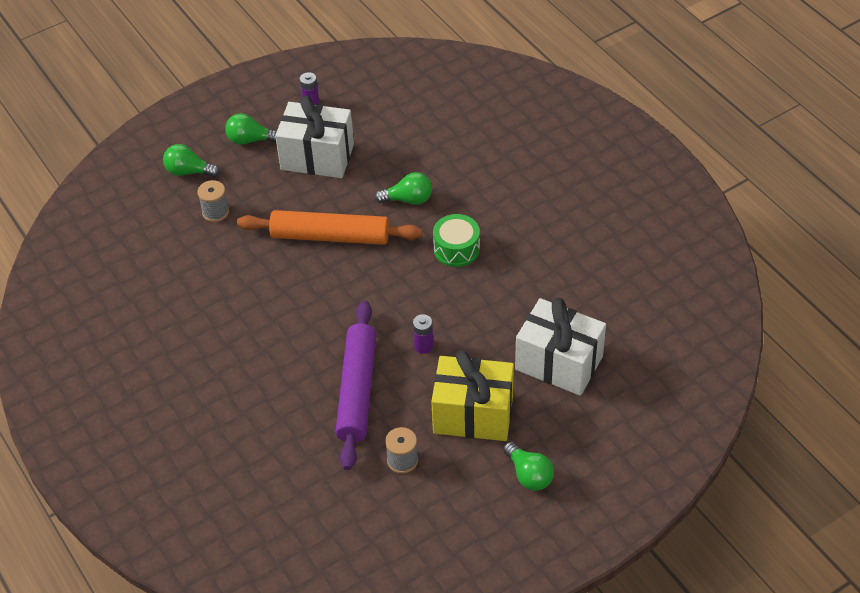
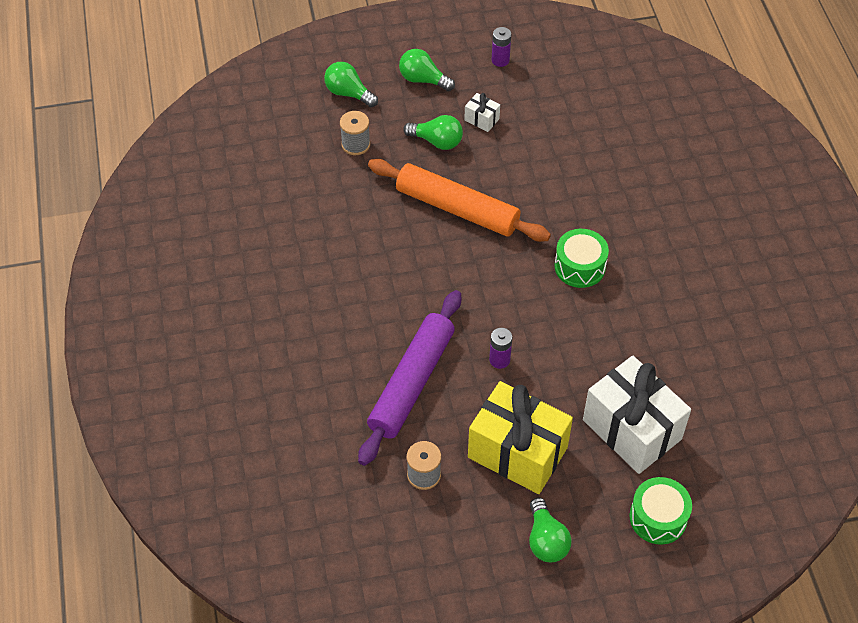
camera: 20 degrees right, 5 degrees up
(317, 157) = (481, 119): white gift -> white gift, size x0.41
(408, 199) = (554, 196): green light bulb -> green light bulb (437, 141)
(611, 424) = (658, 518): none -> green drum

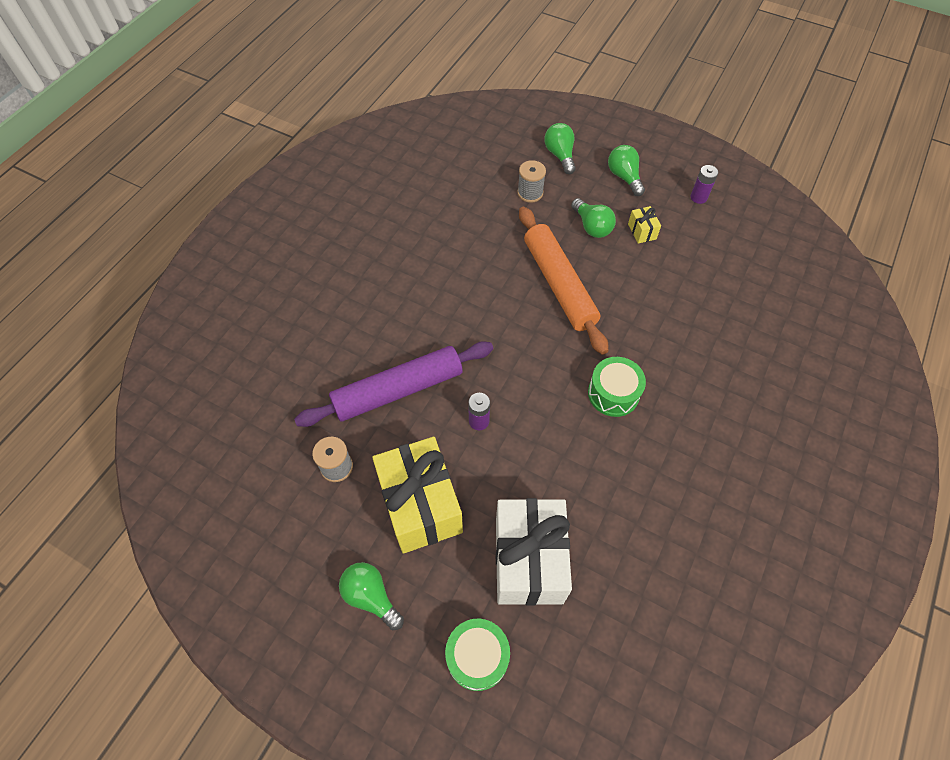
camera: 40 degrees right, 5 degrees up
(481, 119) = (642, 231): white gift -> yellow gift
(546, 540) = (371, 596): green light bulb -> green light bulb turned 105 degrees clockwise

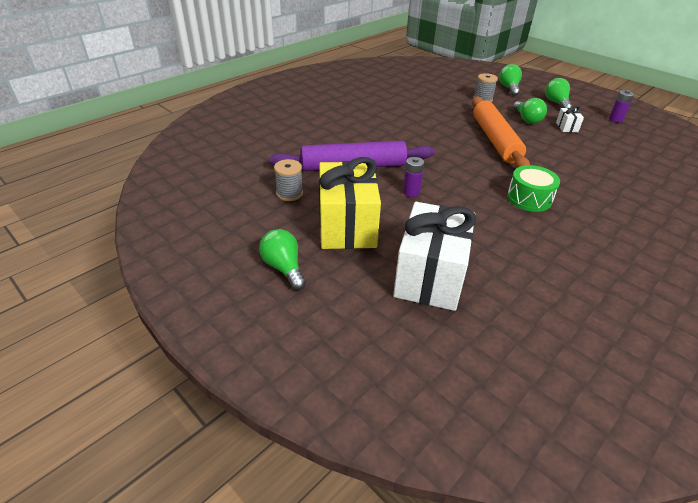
camera: 15 degrees right, 20 degrees down
(477, 657) = (362, 327): green drum -> none
(642, 231) = (566, 127): yellow gift -> white gift

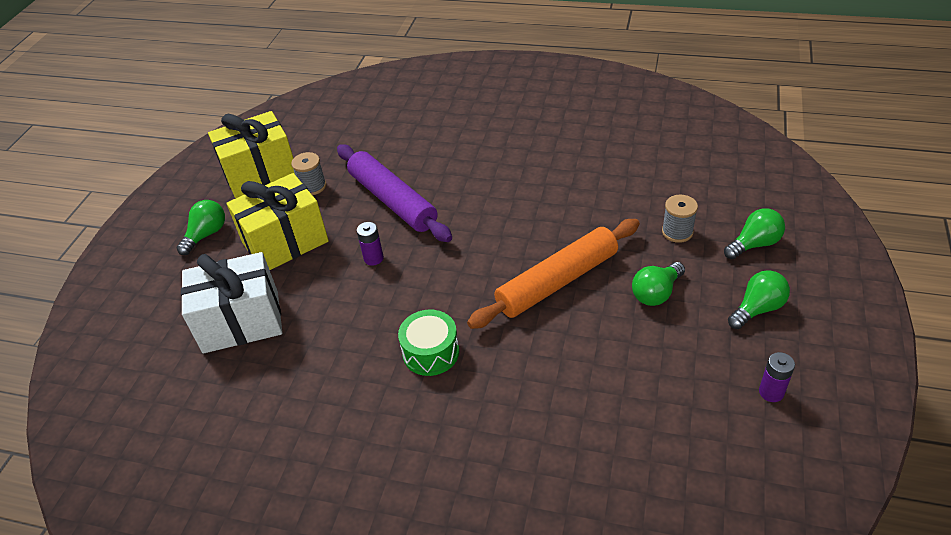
camera: 65 degrees right, 5 degrees up
(233, 214) = (260, 174): none -> yellow gift
(566, 127) = (674, 341): white gift -> none

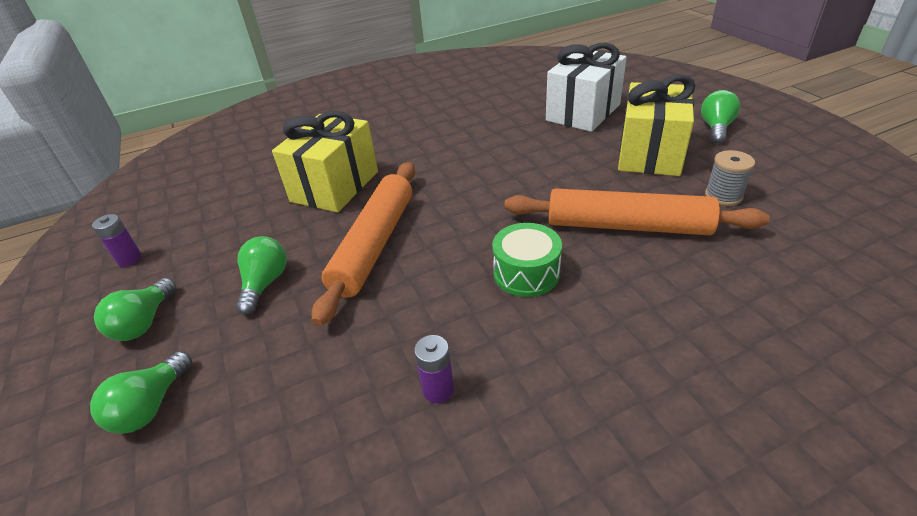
camera: 140 degrees right, 5 degrees down
(206, 234) = (716, 128): green light bulb -> green light bulb turned 150 degrees counterclockwise
(260, 174) = (792, 179): yellow gift -> yellow gift (335, 186)
(373, 258) = (560, 180): purple battery -> purple battery (438, 389)
(392, 201) = (627, 226): purple rolling pin -> orange rolling pin
(431, 352) = (430, 159): green drum -> green drum (526, 273)
(677, 232) = (267, 367): grey spool -> none

